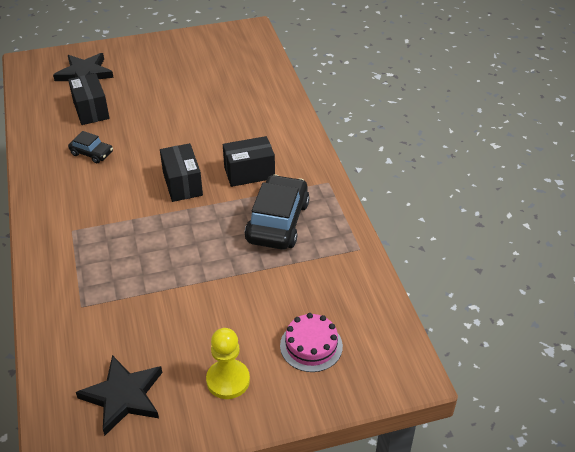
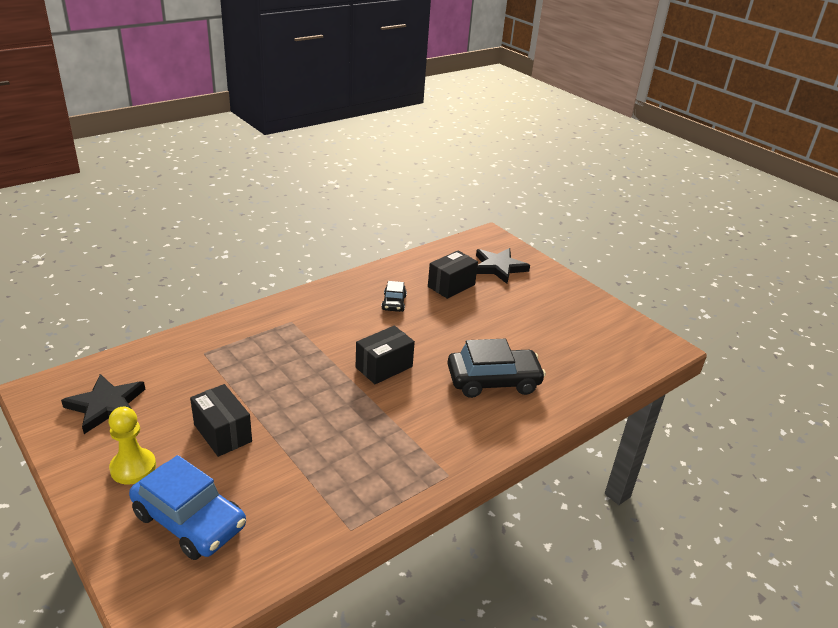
camera: 65 degrees right, 10 degrees down
(249, 173) = (427, 408): black box -> black box (222, 433)
(277, 222) = (362, 448): black car -> black car (493, 381)
(311, 346) = (189, 520): pink cake -> blue car

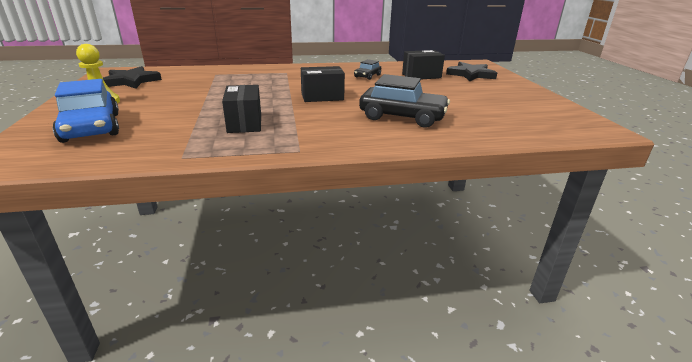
camera: 30 degrees right, 5 degrees down
(222, 433) = (174, 101): black box -> black box (244, 123)

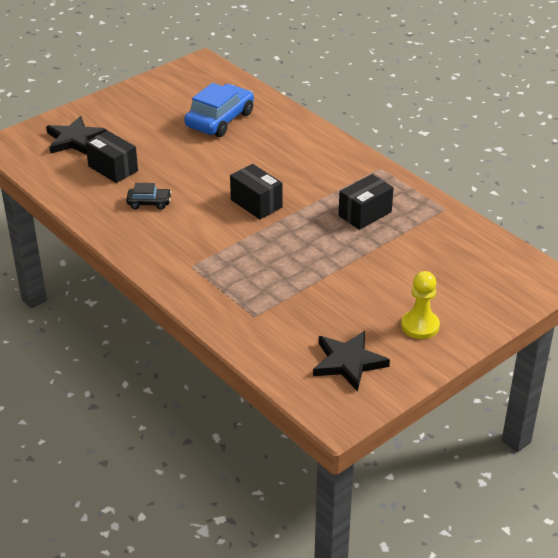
camera: 120 degrees left, 10 degrees up
(91, 127) = (463, 284): blue car -> blue car (220, 120)
(402, 117) = (264, 146): black car -> none

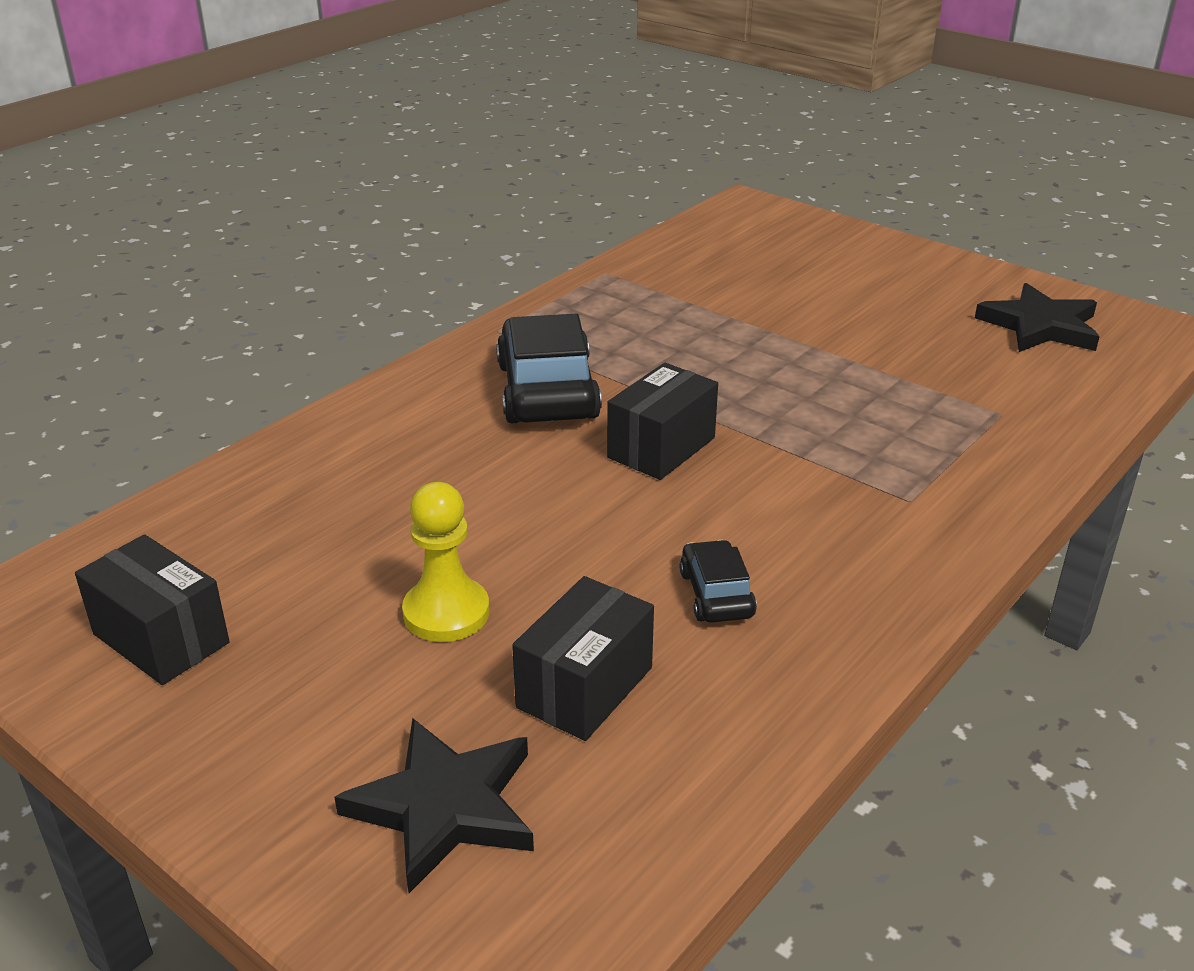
camera: 100 degrees left, 5 degrees down
(220, 120) = (321, 537): blue car -> none
(315, 177) = (547, 391): none -> black car
(365, 214) = (649, 336): black box -> black box (161, 638)
(420, 326) = (914, 280): yellow pawn -> yellow pawn (446, 613)

